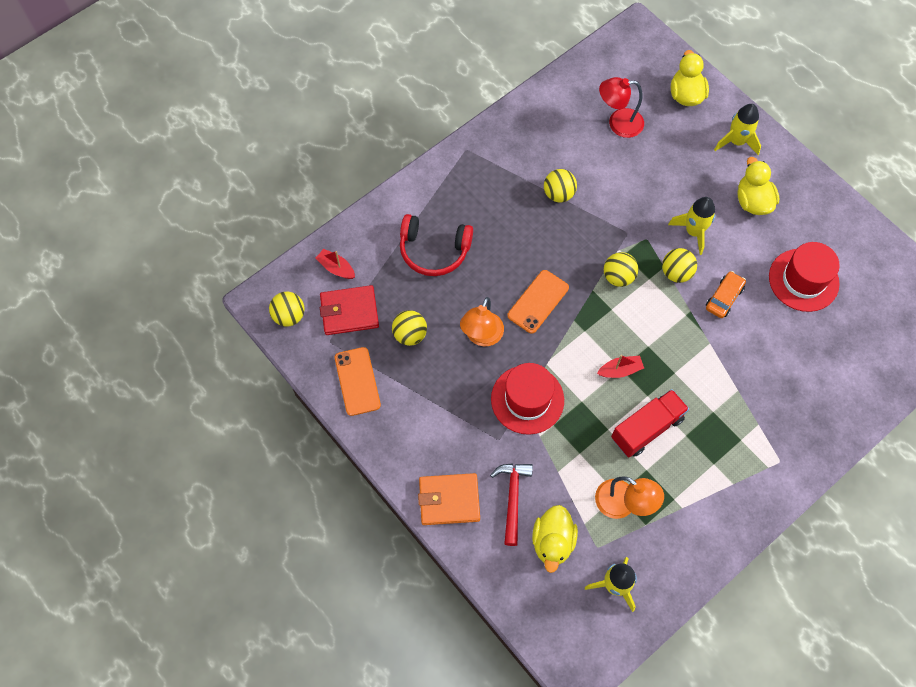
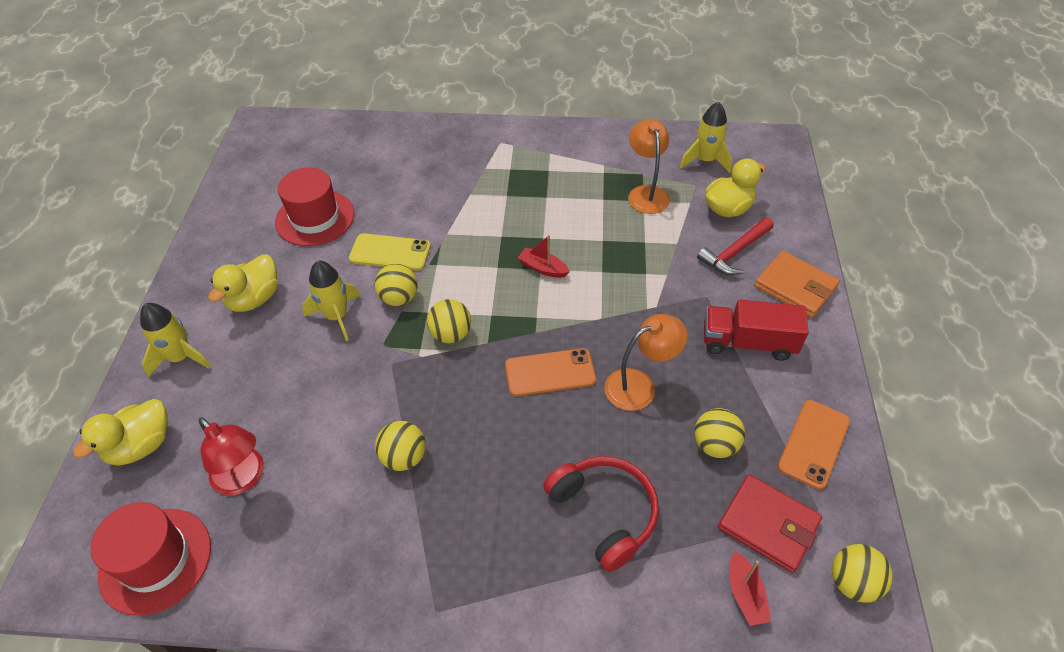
camera: 135 degrees left, 15 degrees down
(527, 399) = (649, 305): red hat -> red hat (155, 560)
(647, 428) = (571, 220): red truck -> red truck (748, 342)
(724, 298) = (390, 252): orange car -> yellow phone

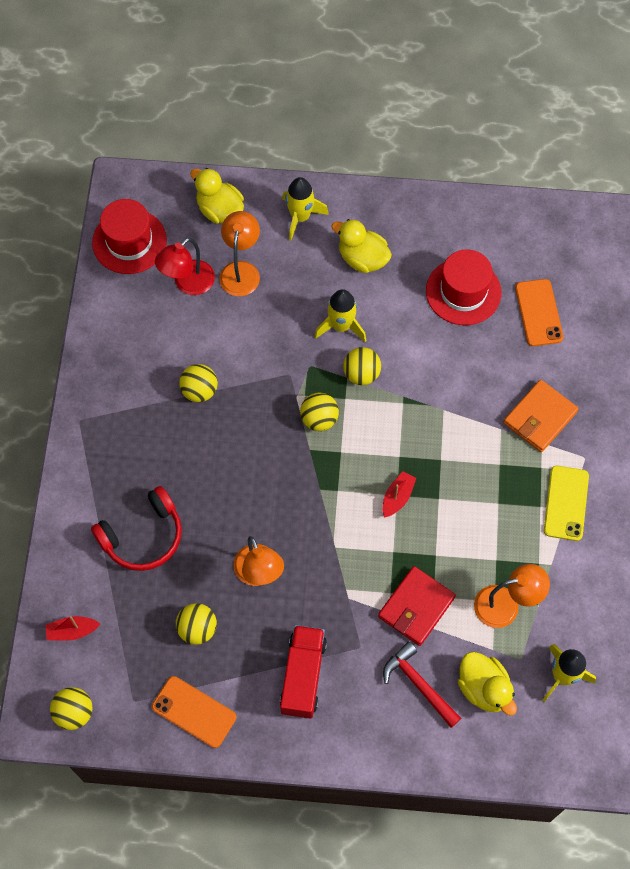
camera: 90 degrees right, 15 degrees up
(239, 418) = (241, 270): none -> orange lamp
(390, 252) = (418, 361): yellow phone -> yellow phone (566, 503)
(550, 372) = (275, 500): orange phone -> orange phone (539, 312)
(768, 525) = (124, 658): red wallet -> red wallet (416, 607)
(795, 287) = (371, 736): orange wallet -> orange wallet (540, 417)

